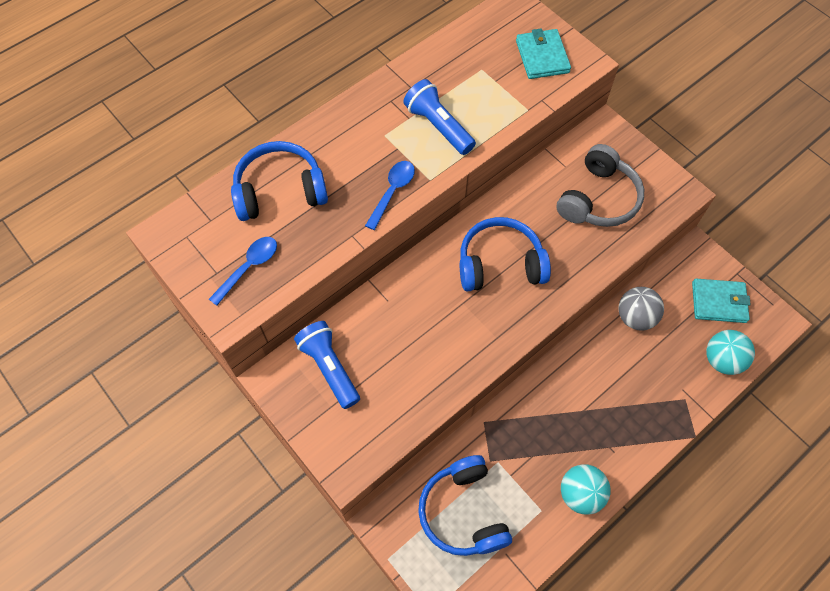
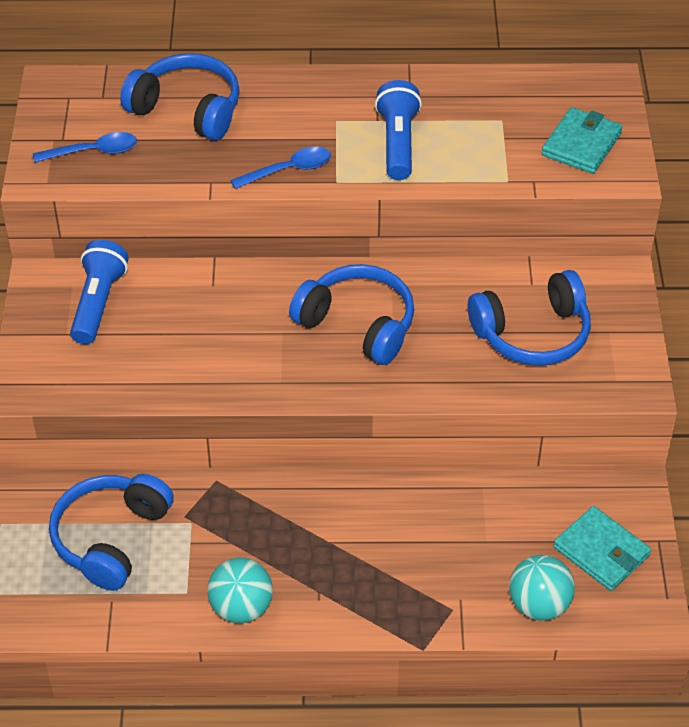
camera: 40 degrees right, 15 degrees down
(598, 199) = (532, 334): grey headphones -> blue headphones
(635, 317) = (485, 500): grey ball -> none

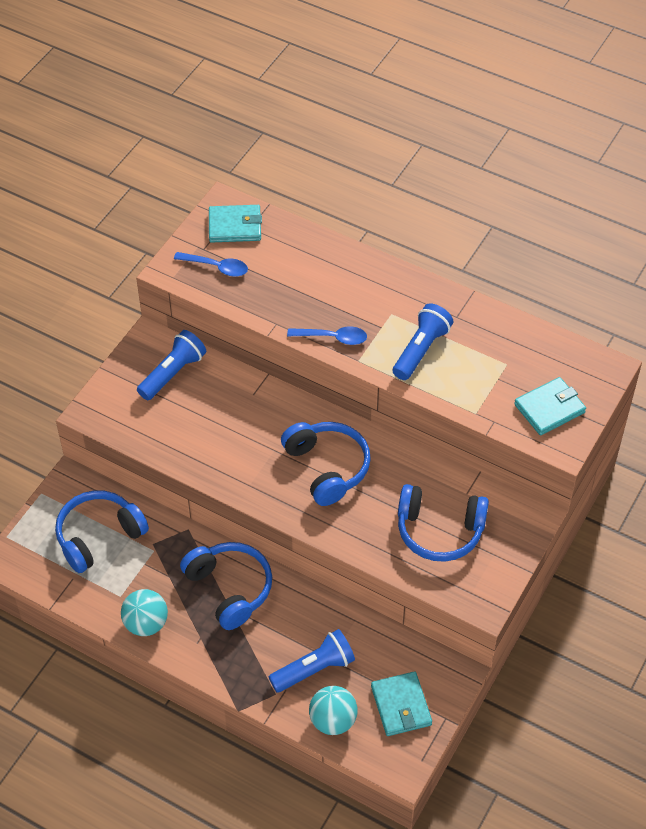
camera: 30 degrees right, 5 degrees up
(83, 102) = (235, 226): none -> turquoise wallet
(187, 109) = (298, 261): blue headphones -> blue headphones (230, 589)
(476, 560) = (314, 669): none -> blue flashlight

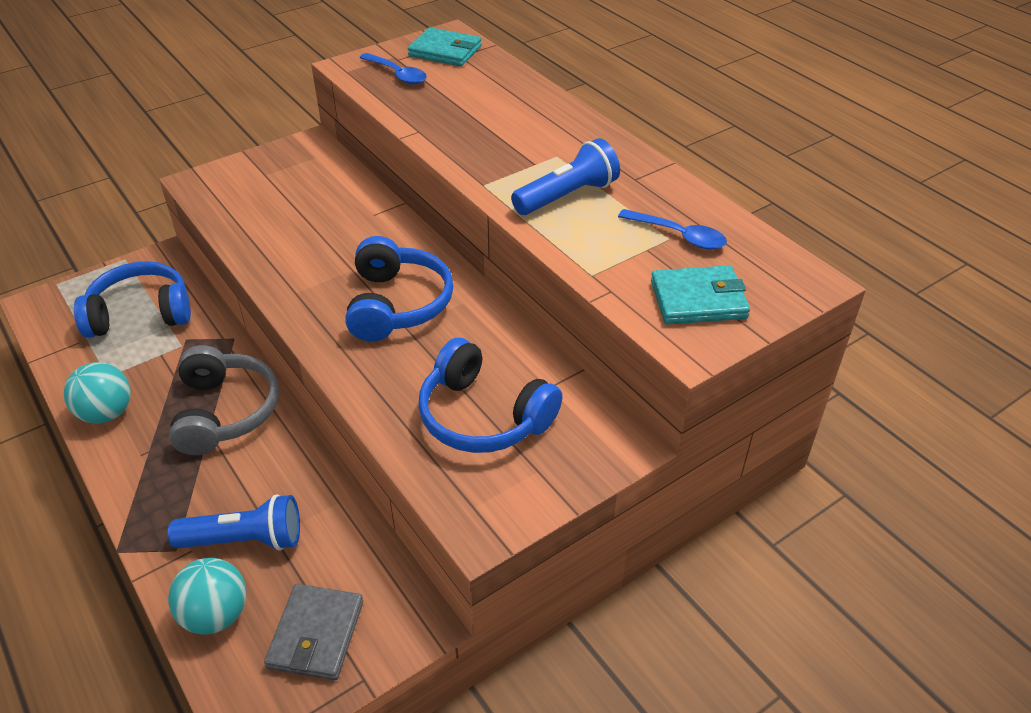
camera: 25 degrees right, 10 degrees down
(173, 373) = (307, 174): blue flashlight -> none
(230, 589) = (225, 412): blue headphones -> grey headphones
(333, 338) = (471, 158): blue spoon -> blue spoon (679, 236)
(401, 705) = (316, 634): turquoise wallet -> grey wallet

